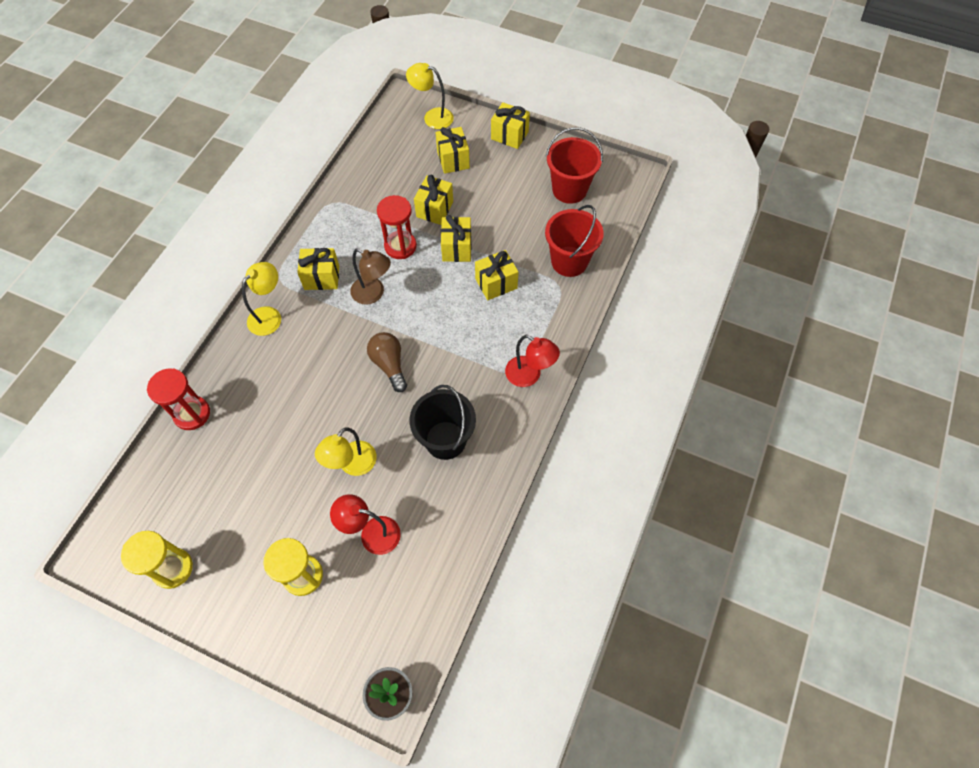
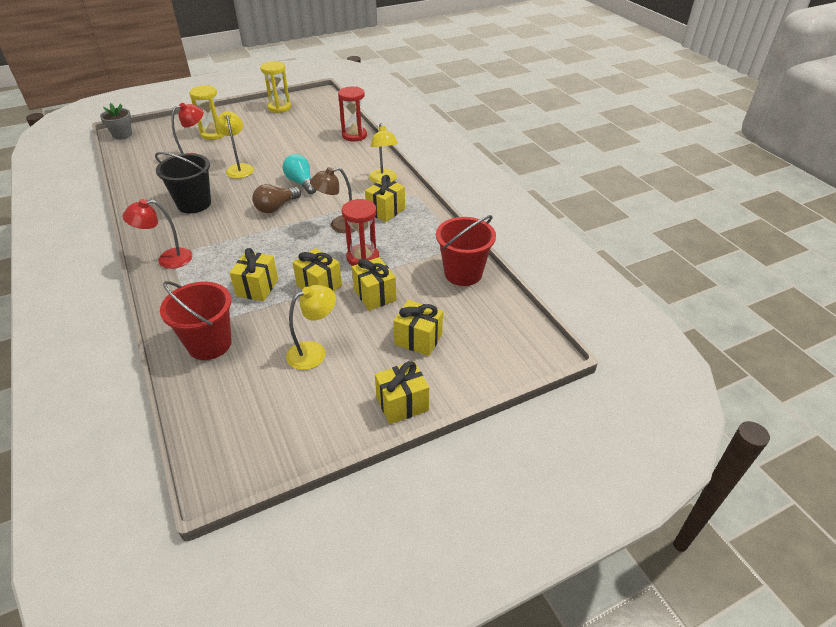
camera: 130 degrees right, 20 degrees down
(331, 381) = (301, 183): none -> turquoise light bulb
(389, 364) = (276, 207): brown light bulb -> brown light bulb turned 120 degrees clockwise
(432, 117) = (494, 358): yellow lamp -> yellow lamp (314, 352)
(569, 190) = (276, 402): red bucket -> red bucket (463, 273)

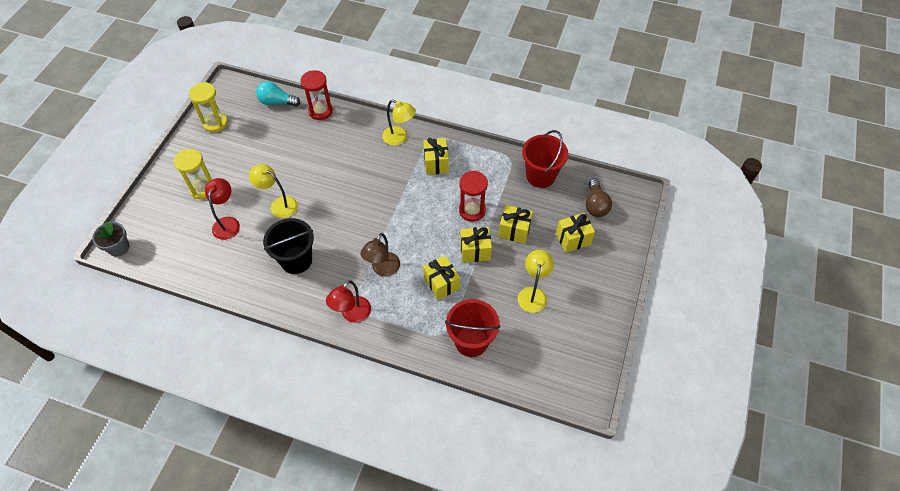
camera: 45 degrees left, 15 degrees up
(276, 207) = (360, 217): brown light bulb -> brown light bulb (595, 205)
(301, 183) = (346, 183): turquoise light bulb -> turquoise light bulb (277, 102)
(339, 226) = (424, 198): brown lamp -> brown lamp (383, 269)
(402, 404) = (613, 282): yellow gift -> none

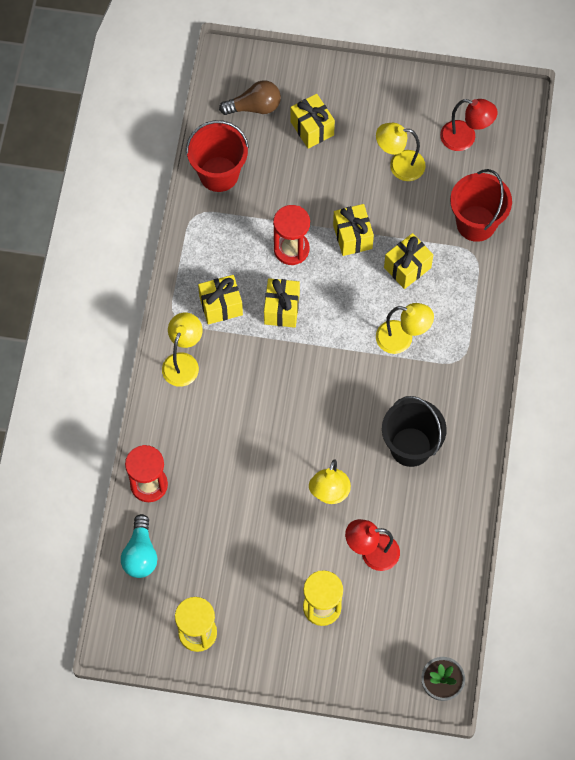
camera: 100 degrees left, 10 degrees up
(352, 314) = (472, 360): red lamp -> red lamp (465, 138)
(383, 269) = (402, 339): brown lamp -> yellow lamp
(514, 231) = (313, 195): yellow gift -> yellow gift (282, 309)

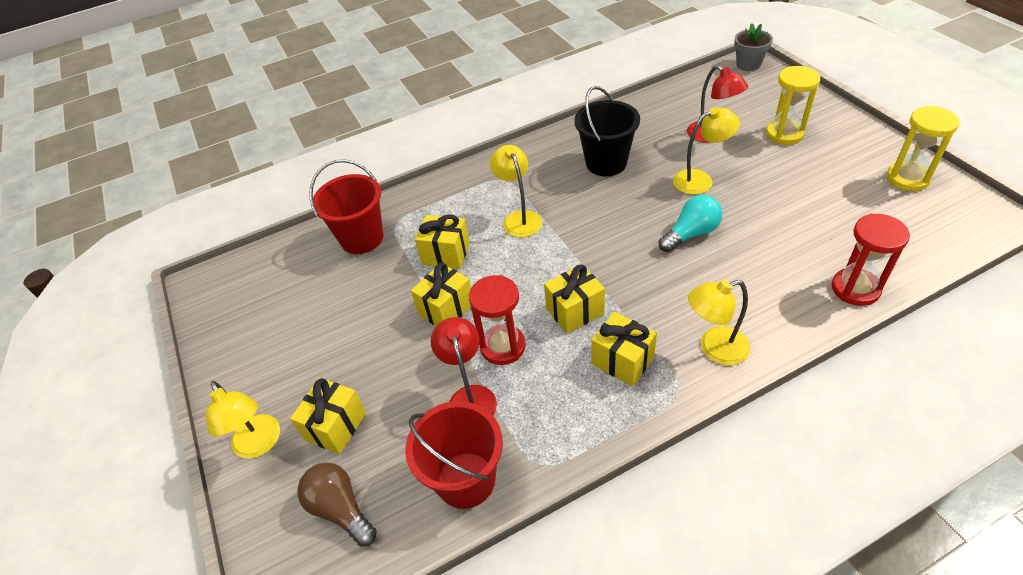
camera: 120 degrees left, 20 degrees down
(140, 554) = (914, 251): turquoise light bulb -> turquoise light bulb (691, 234)
(399, 165) = (335, 324): yellow lamp -> yellow lamp (260, 444)
(465, 138) = (269, 295): red lamp -> red lamp (470, 397)

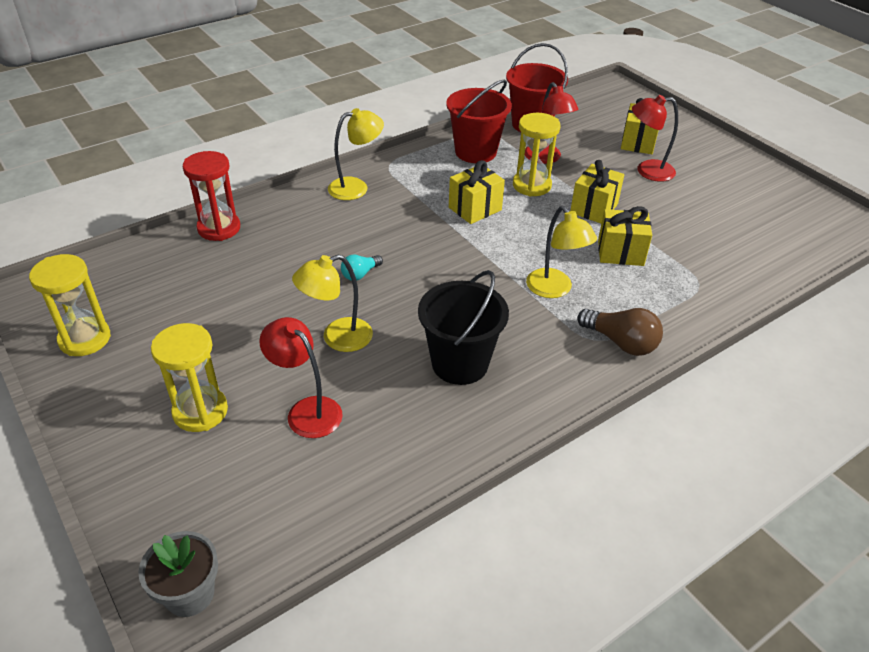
camera: 165 degrees right, 5 degrees down
(260, 444) = (686, 134): yellow lamp -> none
(341, 509) = (606, 112): brown light bulb -> brown light bulb (621, 342)
(356, 368) = (647, 171): none -> red lamp
(362, 238) = (726, 267): red bucket -> red bucket (475, 152)
(503, 346) = (531, 185): red hourglass -> yellow hourglass
(622, 361) = (431, 179): yellow gift -> none
(691, 234) = (360, 274): turquoise light bulb -> turquoise light bulb, size x0.61

